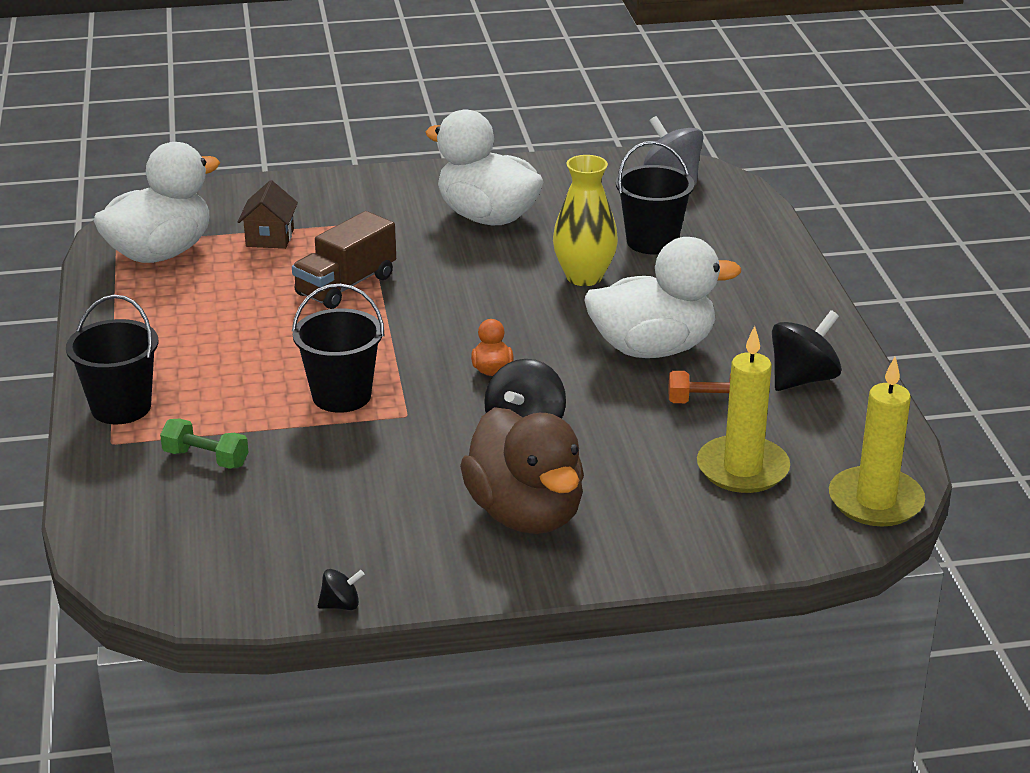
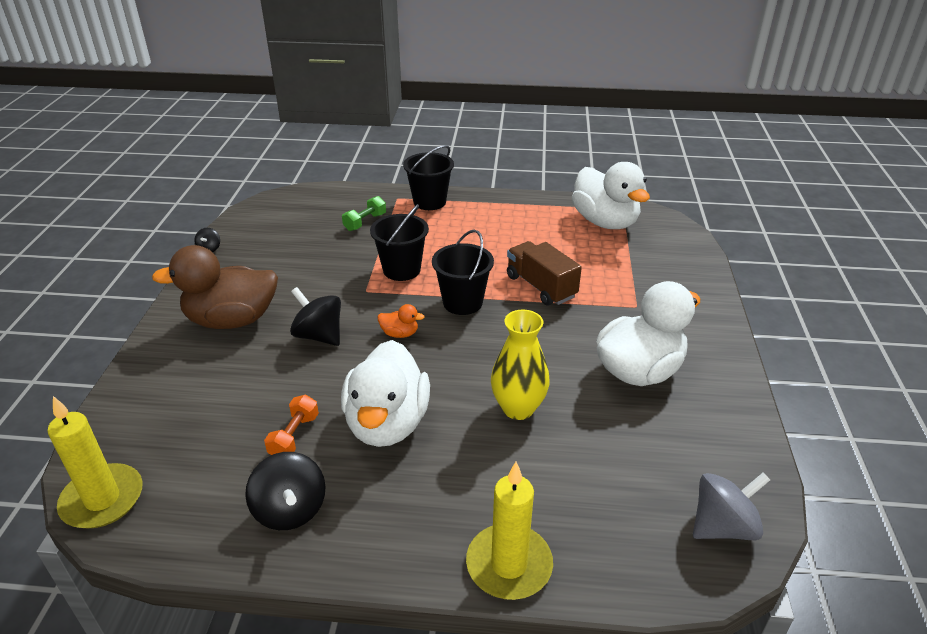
camera: 105 degrees right, 5 degrees up
(270, 238) = (619, 263): brown house -> none
(652, 242) = (573, 470): black bucket -> black bucket (462, 302)
(742, 469) = (200, 432): yellow candle -> yellow candle (509, 565)

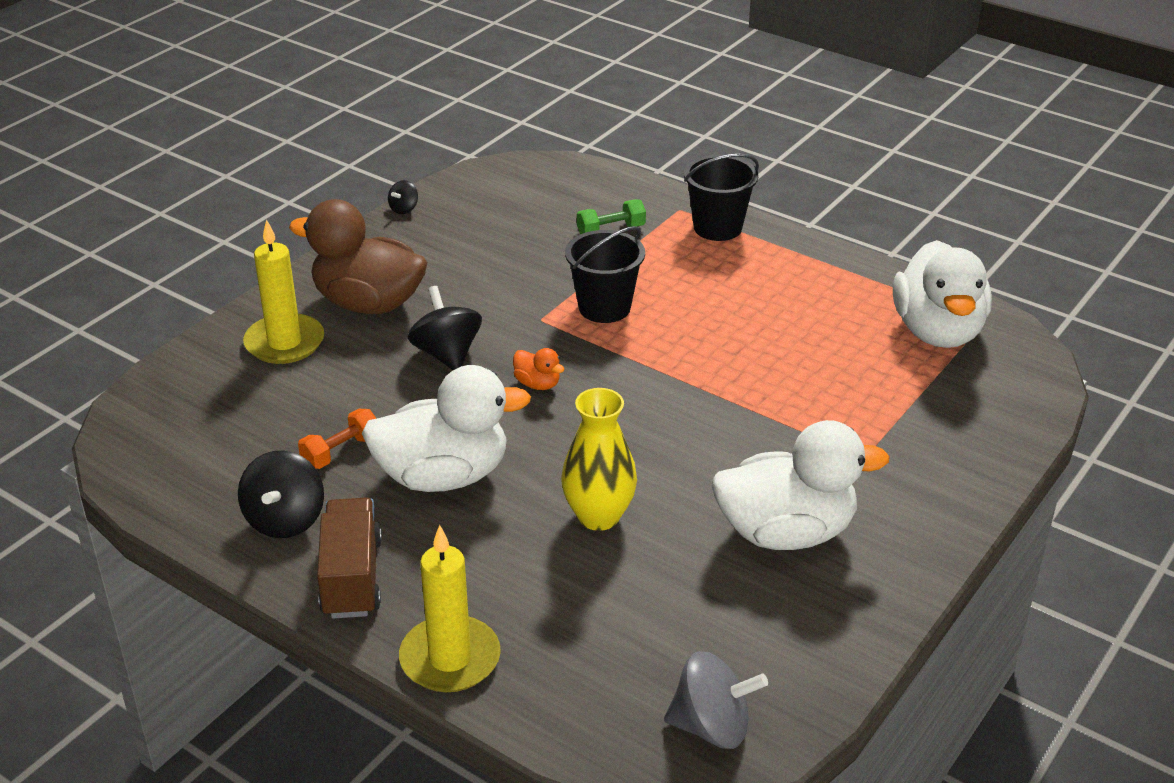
camera: 30 degrees right, 0 degrees up
(102, 499) = (131, 441): yellow candle -> yellow candle (284, 343)
(387, 423) = (443, 476): white duck -> white duck turned 135 degrees counterclockwise
(462, 302) = (643, 373): black bucket -> none
(541, 287) = (761, 388): brown truck -> brown truck (352, 577)

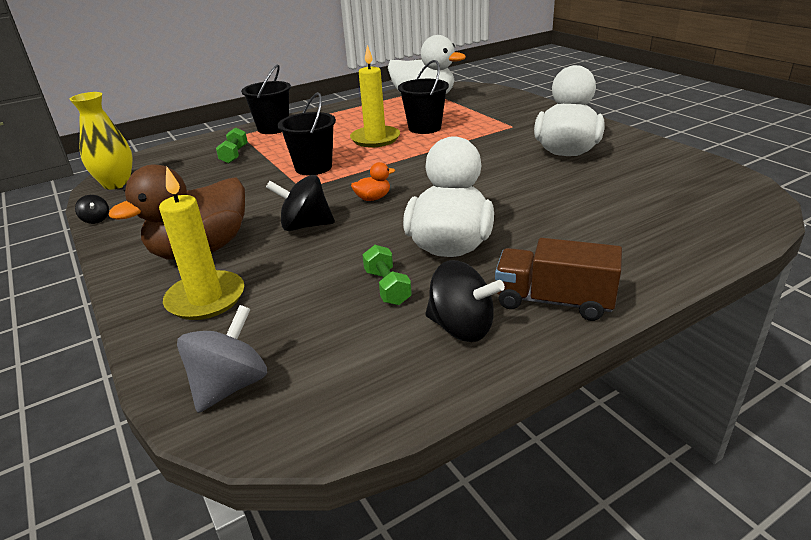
camera: 65 degrees left, 5 degrees down
(341, 452) = (387, 287): orange dumbbell -> green dumbbell
(450, 659) = (660, 269): yellow candle -> yellow candle (375, 139)
(598, 516) = (526, 197): yellow vase -> yellow vase (116, 184)
(711, 727) = (730, 192): grey spinning top -> grey spinning top (230, 386)
(802, 366) = (424, 128): none -> black bucket

